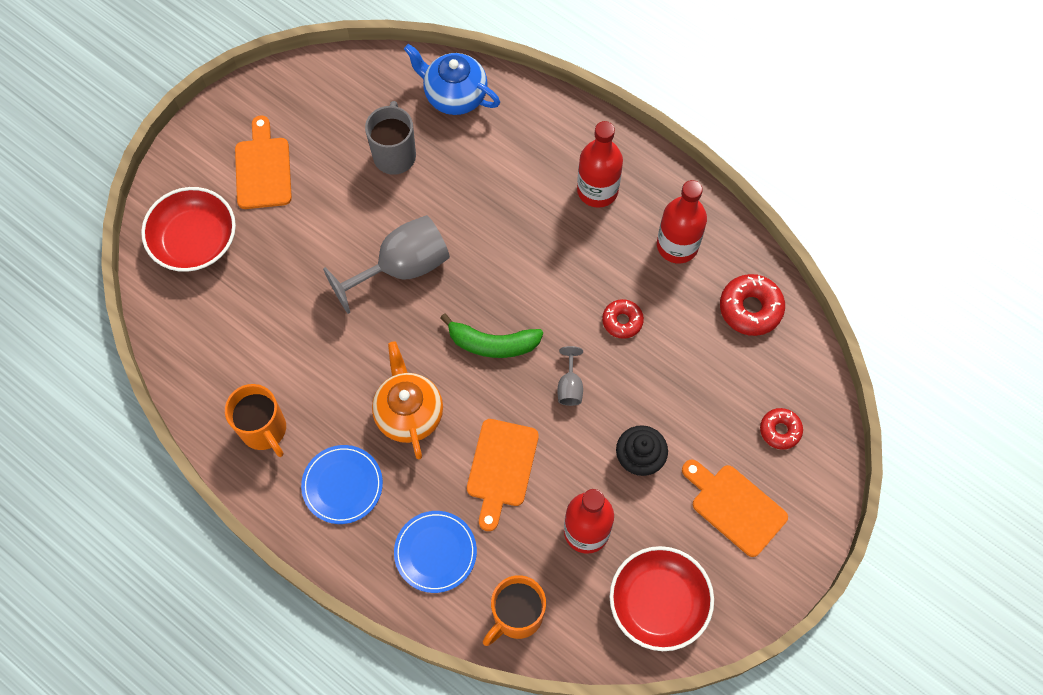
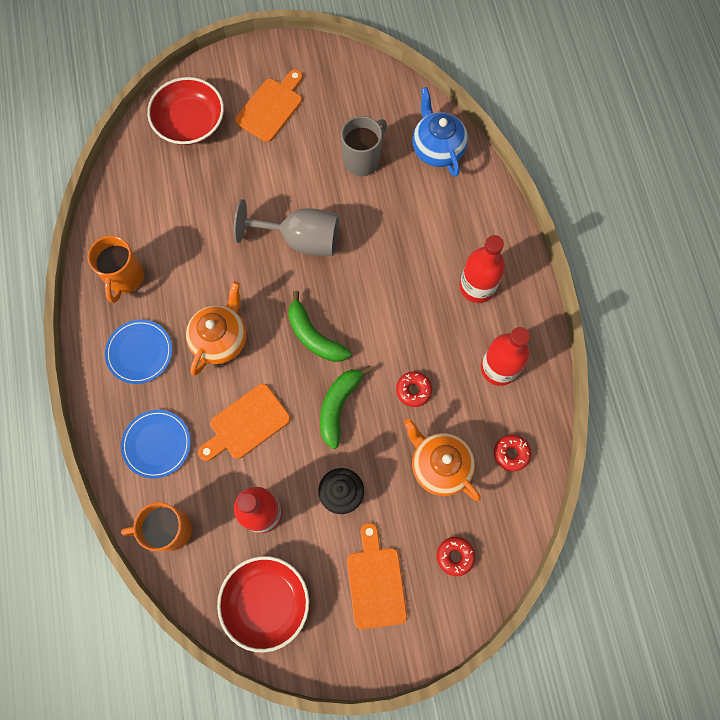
camera: 40 degrees right, 5 degrees up
(570, 386) = (339, 406): grey goblet -> green banana
(700, 367) = (439, 466): none -> orange teapot
(750, 308) = (511, 453): red donut -> red donut, size x0.63

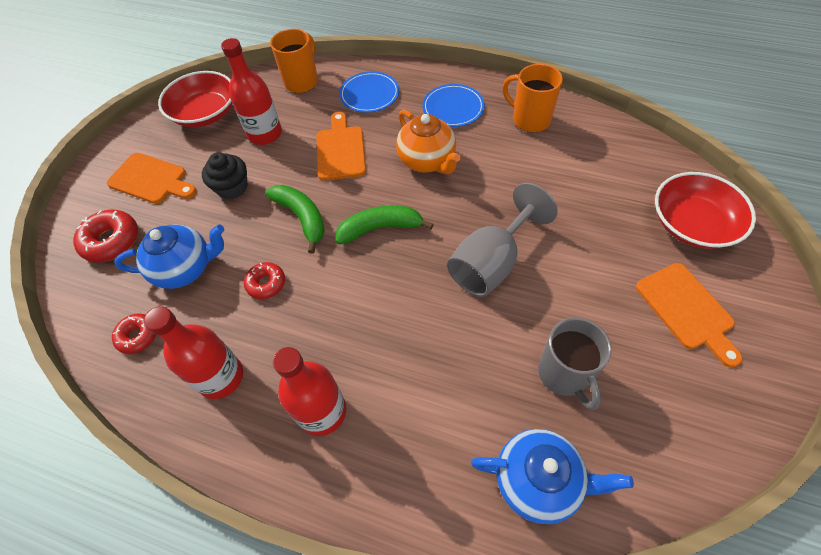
camera: 125 degrees right, 15 degrees down
(439, 466) = (186, 268): orange teapot -> blue teapot
(455, 556) = (111, 241): red donut -> red donut, size x1.58

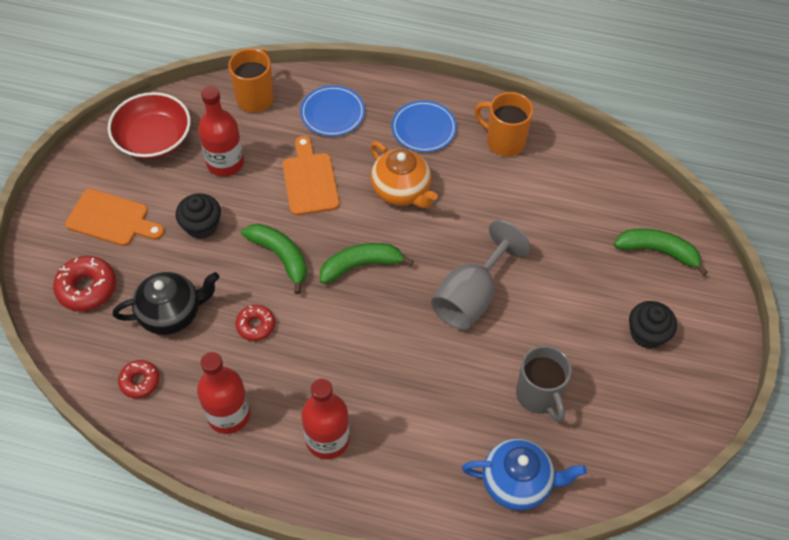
camera: 10 degrees left, 0 degrees up
(186, 268) = (172, 313): blue teapot -> black teapot
(687, 310) = (647, 334): orange cutting board -> black cupcake
(692, 224) = (658, 251): red bowl -> green banana

